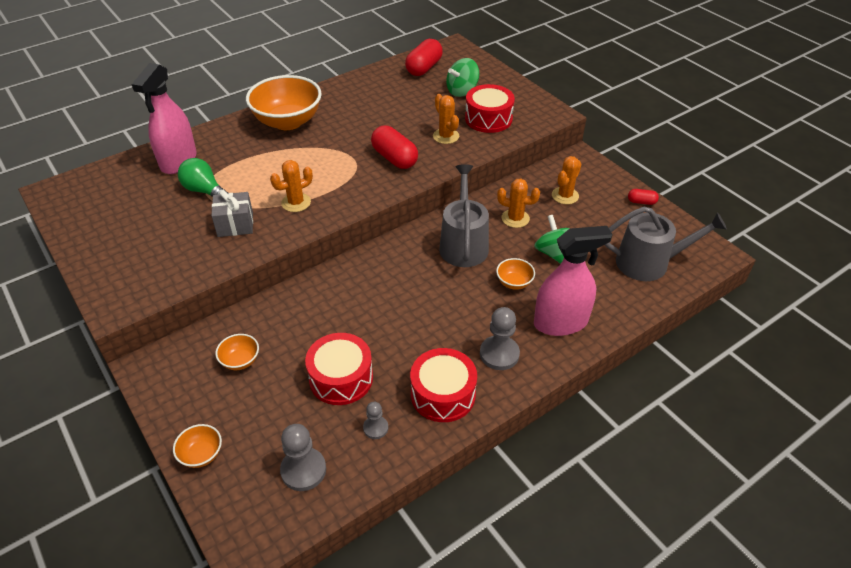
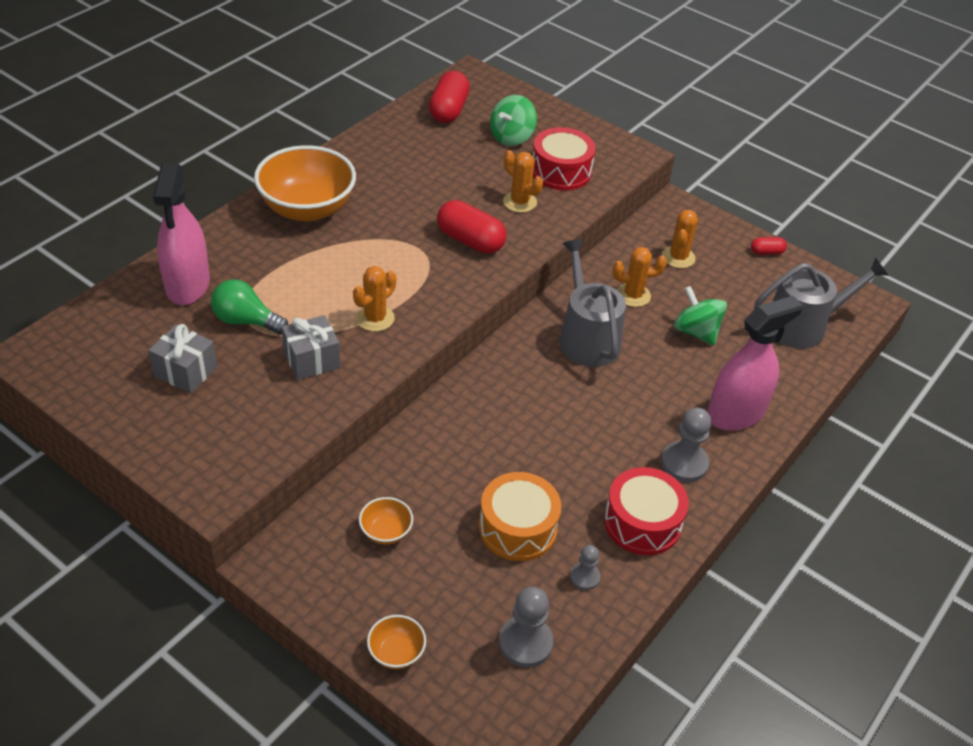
camera: 20 degrees left, 0 degrees up
(144, 218) = (185, 371): none -> grey gift
(341, 378) = (517, 528): red drum -> orange drum
(514, 283) = (665, 375): orange bowl -> none

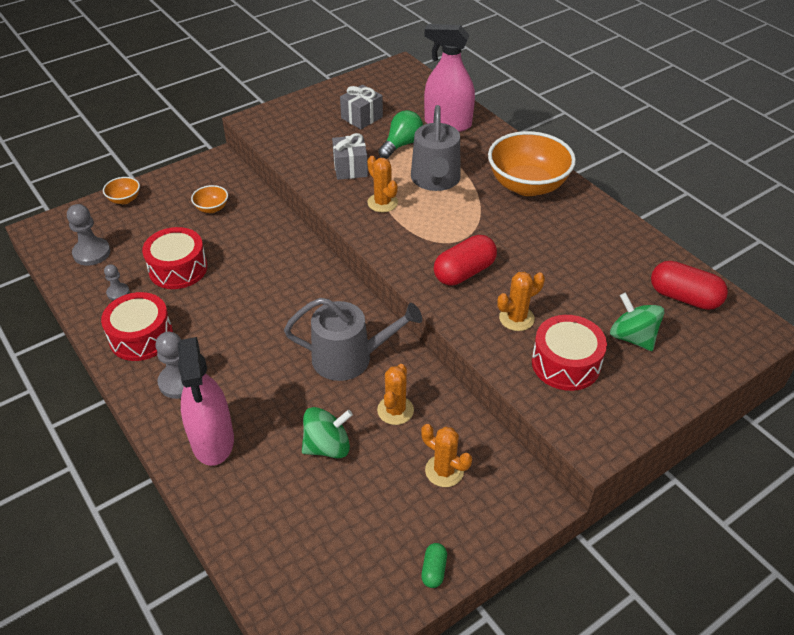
camera: 110 degrees right, 0 degrees up
(517, 528) = (178, 269): orange drum -> red drum
(766, 252) = (434, 570): red capsule -> green capsule
(802, 325) = (301, 554): grey watering can -> grey watering can (435, 180)

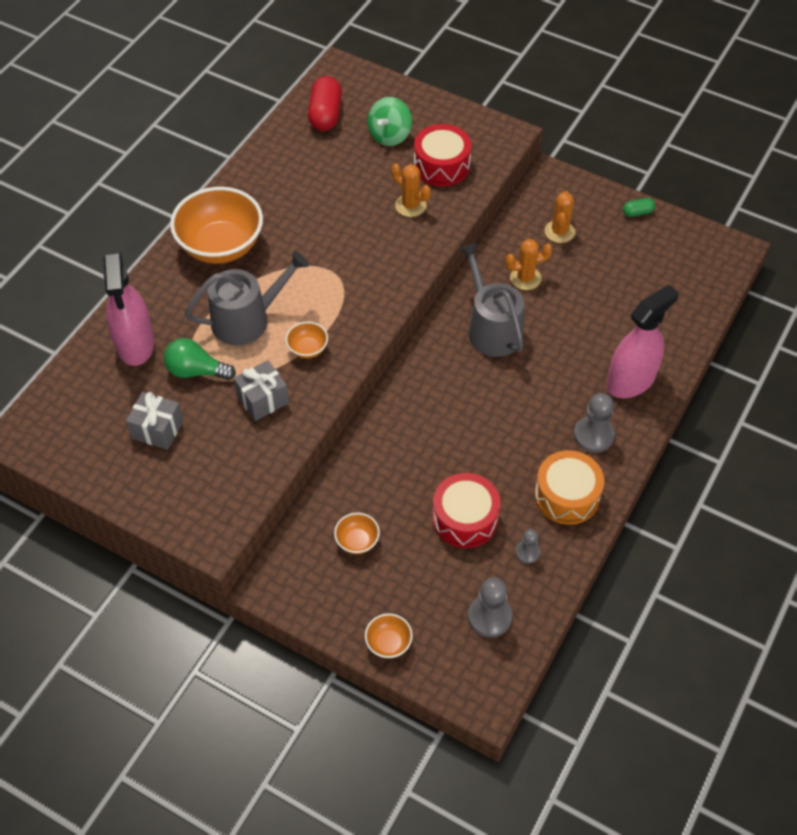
camera: 115 degrees left, 10 degrees up
(141, 337) = (567, 496): red drum -> orange drum
(327, 446) = (586, 306): green spinning top -> none
(382, 203) = (307, 349): orange cactus -> orange bowl
(464, 272) = (374, 254): red capsule -> none

